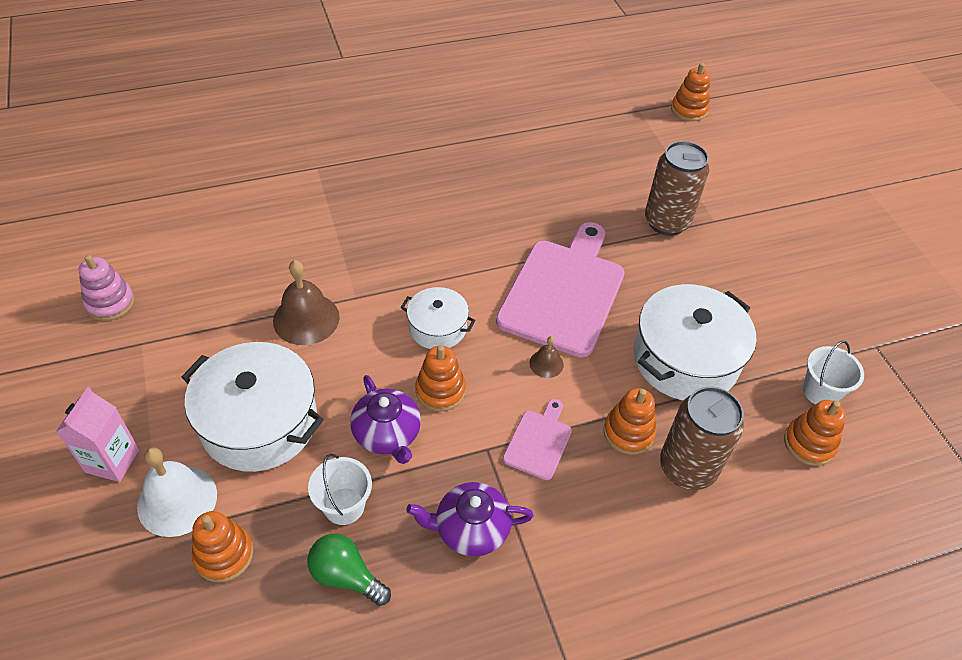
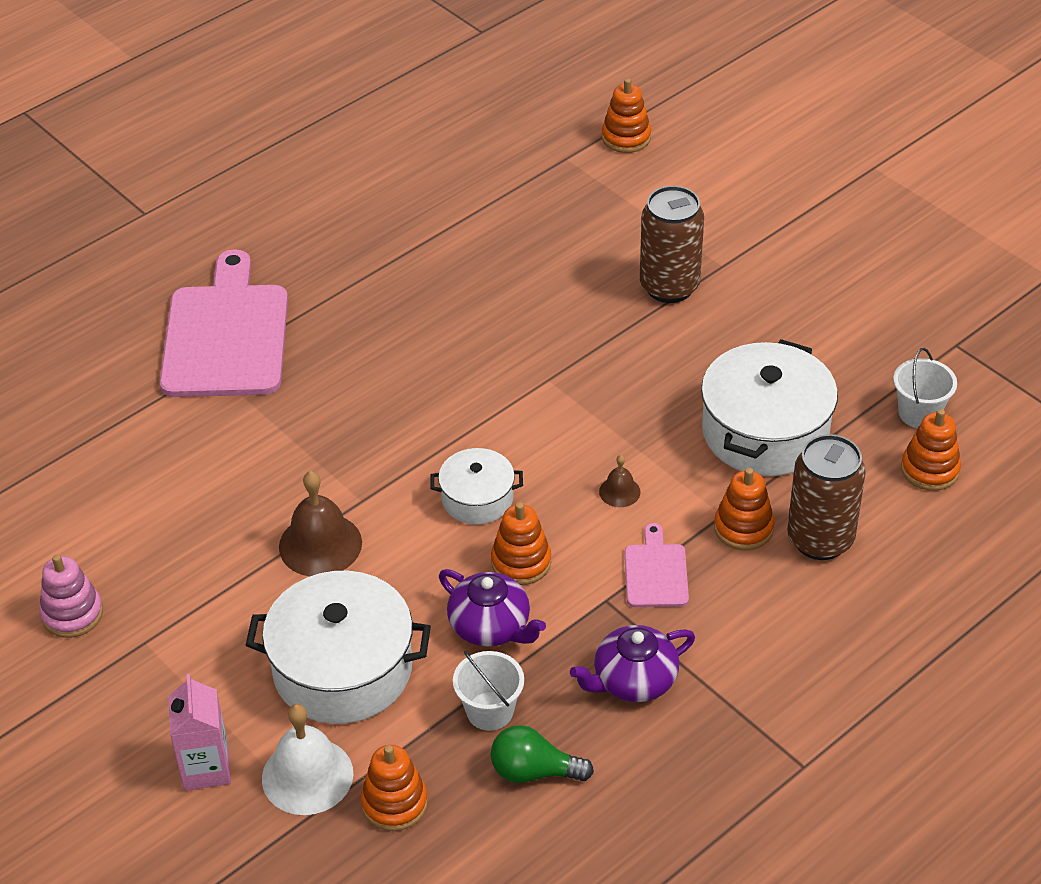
camera: 20 degrees left, 5 degrees down
(563, 292) = (595, 408): pink cutting board -> pink cutting board (226, 335)

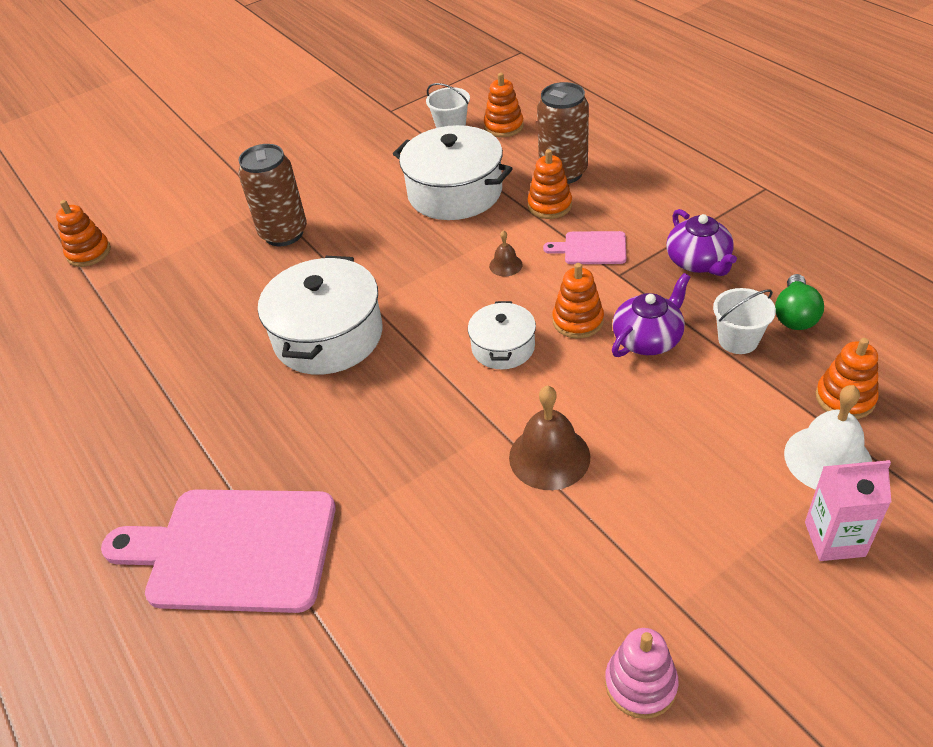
camera: 80 degrees left, 0 degrees up
(342, 669) = (702, 436): white pot -> white pot (328, 336)

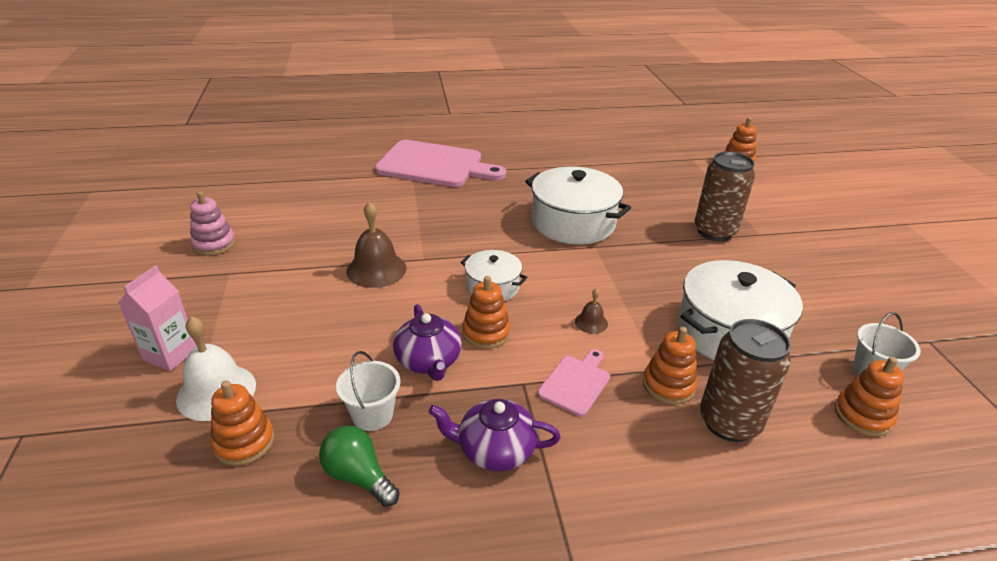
camera: 110 degrees right, 10 degrees down
(234, 550) = (434, 165): pink cutting board -> pink cutting board turned 75 degrees clockwise

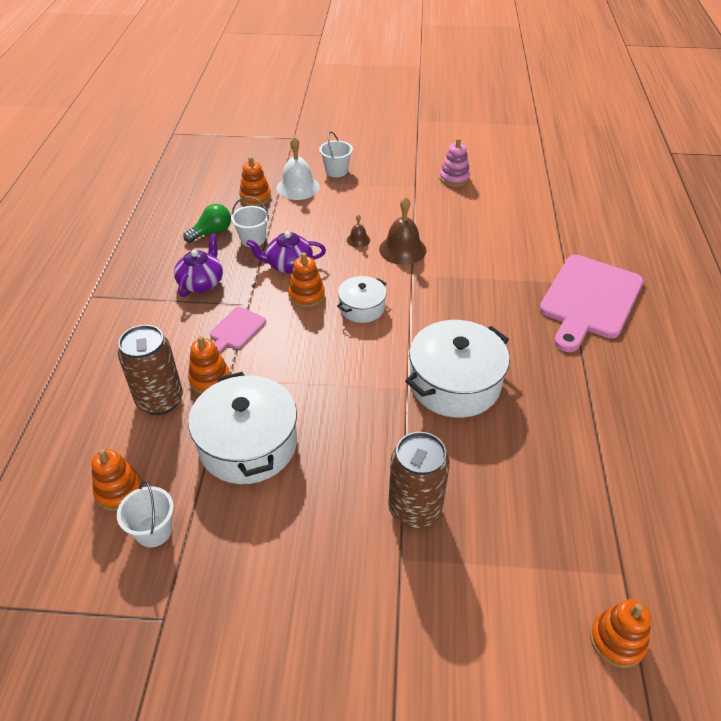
camera: 105 degrees right, 10 degrees up
(170, 354) = (336, 171): pink carton -> white bucket
(575, 383) = (236, 330): pink cutting board -> pink cutting board turned 75 degrees clockwise
(591, 322) = (296, 355): brown bell -> brown bell (358, 240)

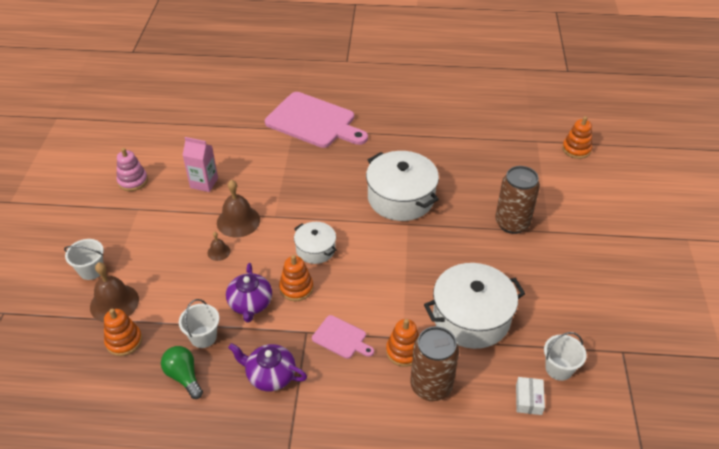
camera: 90 degrees left, 0 degrees up
(119, 491) = (528, 399): orange stacking toy -> white box
(298, 187) = (114, 303): white bell -> brown bell
(458, 222) = (204, 183): none -> pink carton

